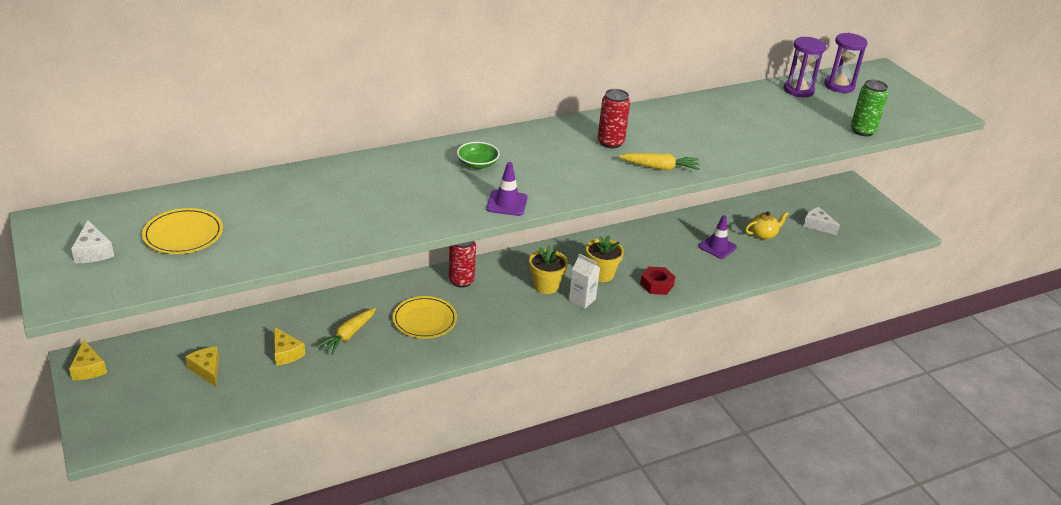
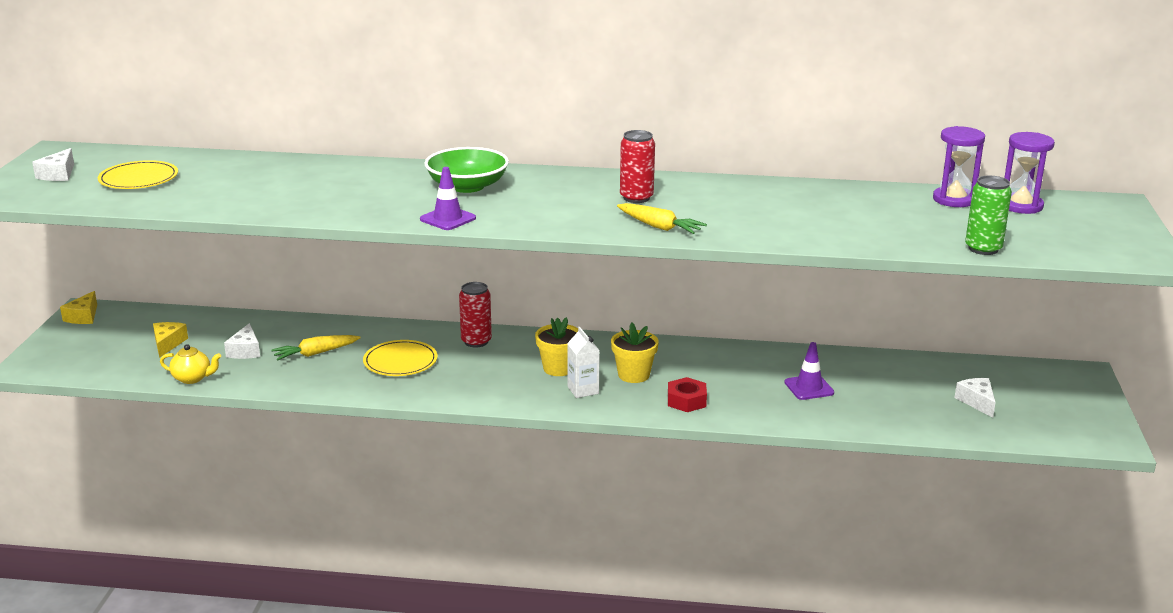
camera: 35 degrees right, 10 degrees down
(285, 353) = (245, 351): yellow cheese -> white cheese
(477, 164) = (467, 186): green bowl -> green bowl, size x1.72
(763, 234) = (887, 391): yellow teapot -> yellow teapot (193, 378)

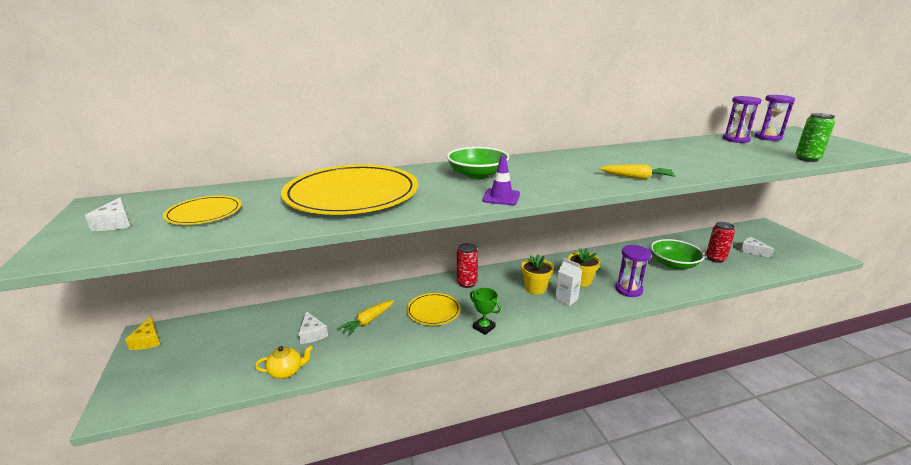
camera: 25 degrees left, 0 degrees up
(168, 344) = (242, 345): yellow cheese -> none
(296, 185) = (352, 194): none -> yellow plate
(440, 393) = (484, 327): none -> green trophy
(636, 198) = (590, 164): red can -> red can (715, 259)
(686, 401) = (628, 290): red nut -> purple hourglass
(809, 388) = (673, 264): purple traffic cone -> green bowl

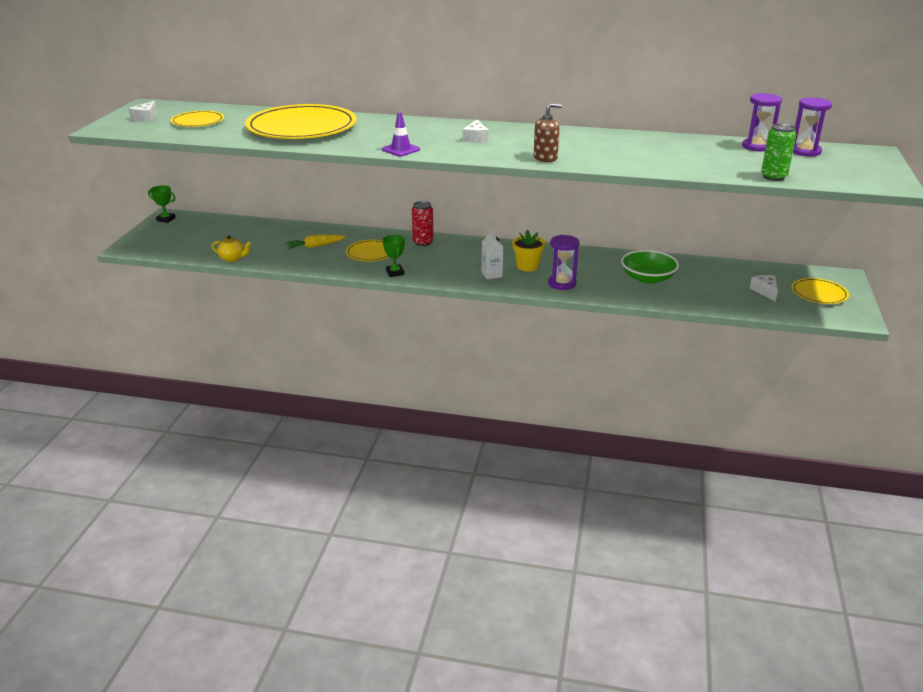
camera: 30 degrees right, 5 degrees up
(148, 340) = (166, 219): yellow cheese -> green trophy
(312, 334) = (269, 243): white cheese -> white cheese (475, 138)
(477, 174) = (417, 131): green bowl -> none
(535, 288) = (477, 261): yellow flower pot -> none
(636, 177) = (545, 158): yellow carrot -> brown soap dispenser
(715, 259) = (705, 286): red can -> none
(779, 243) = (819, 293): none -> yellow plate

